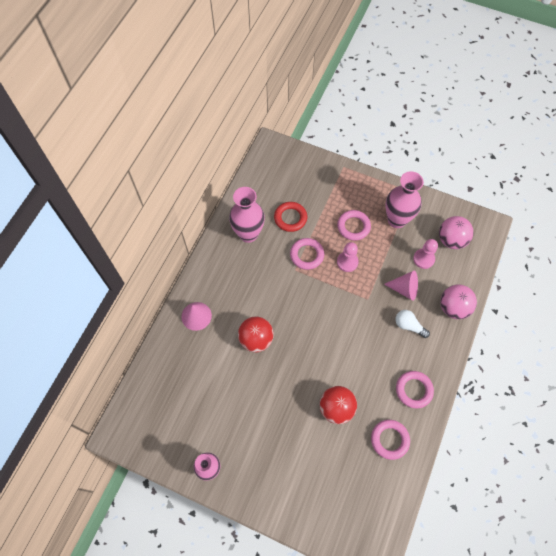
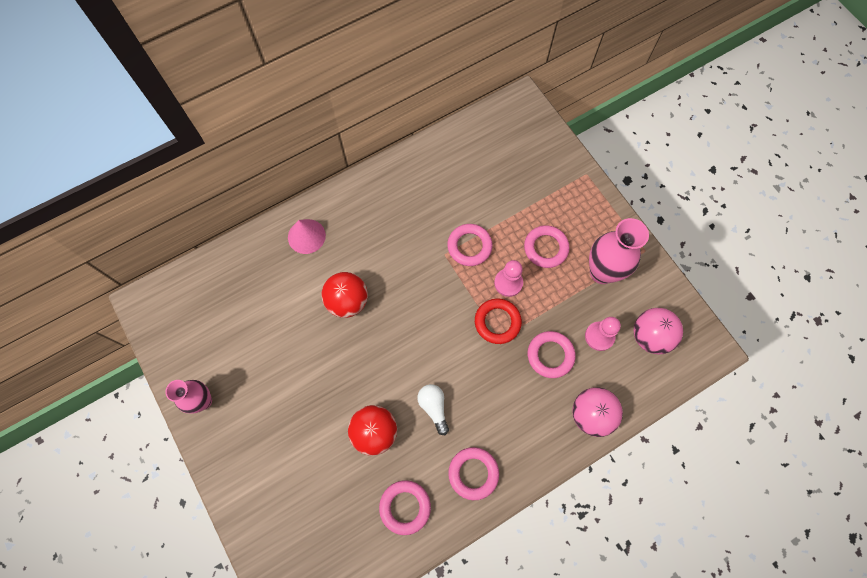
camera: 35 degrees right, 5 degrees up
(248, 234) = (424, 184): pink vase -> none
(290, 218) = (482, 195): red ring -> red ring (497, 322)
(404, 289) = (550, 355): pink cone -> pink ring
(409, 326) = (523, 399): white light bulb -> white light bulb (434, 407)

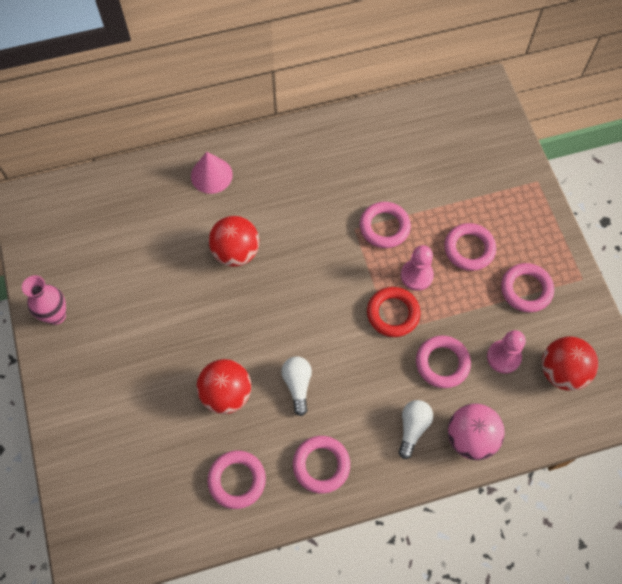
camera: 15 degrees right, 5 degrees down
(541, 419) = (412, 428): none -> white light bulb
(602, 272) = (526, 289): pink vase -> pink ring
(650, 336) = (562, 371): pink ball -> red ball

